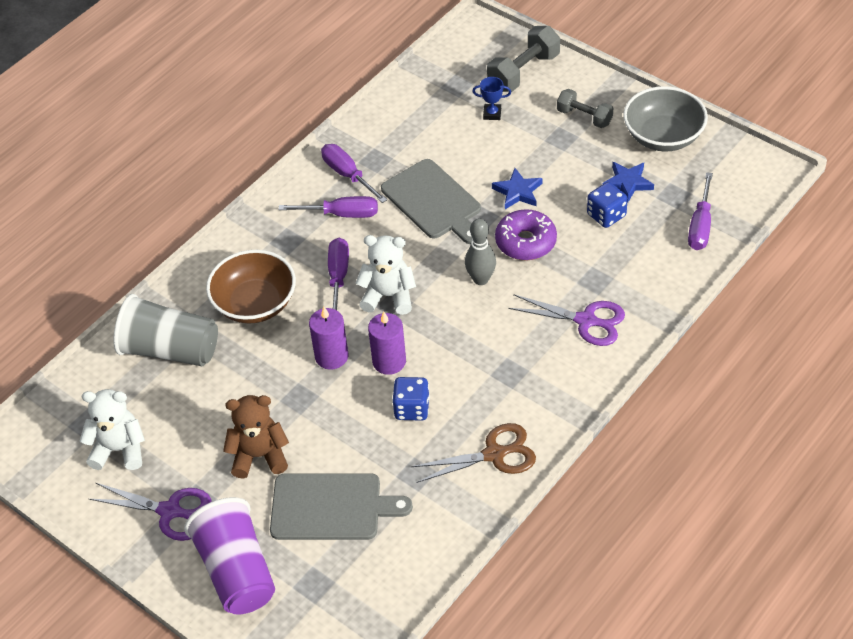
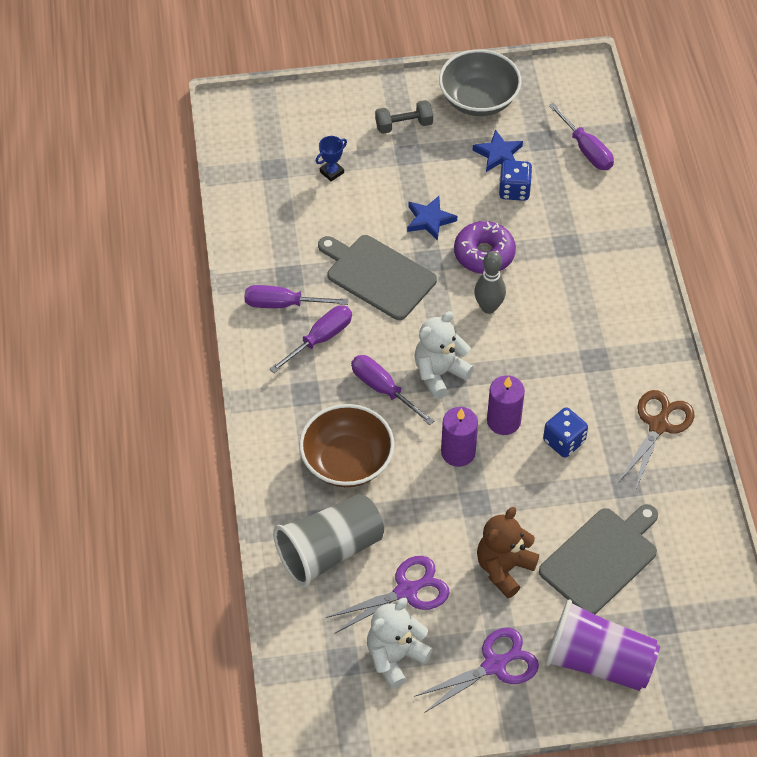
camera: 50 degrees left, 5 degrees up
(433, 202) = (377, 275): grey cutting board -> grey cutting board turned 150 degrees counterclockwise
(523, 72) = (312, 121): grey dumbbell -> none
(586, 321) = (598, 280): purple scissors -> purple scissors (406, 591)

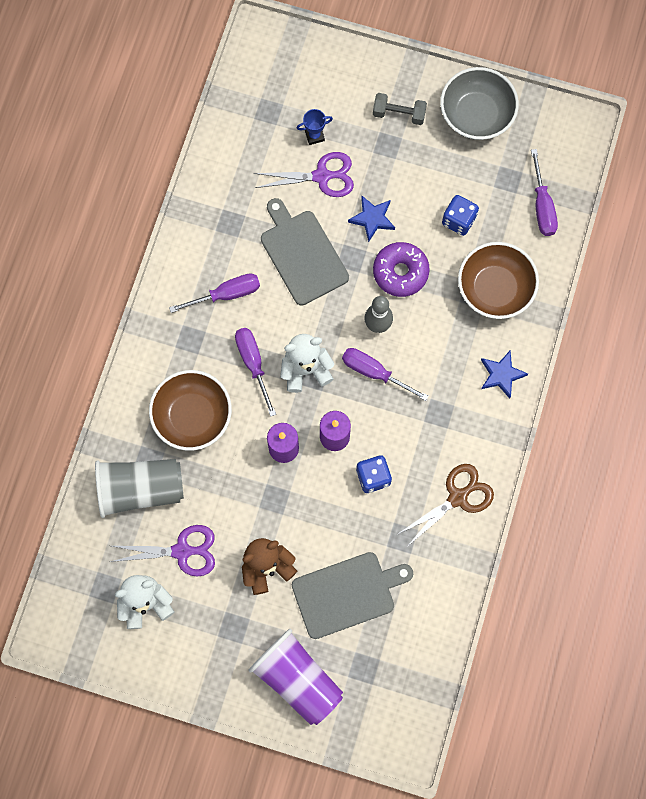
camera: 25 degrees right, 20 degrees up
(282, 304) = (212, 248): purple screwdriver -> purple screwdriver (373, 372)
(494, 665) = (217, 645): purple scissors -> purple scissors (321, 176)
(498, 154) = (464, 178): blue star -> blue star (501, 375)
(584, 233) = (495, 289): none -> brown bowl

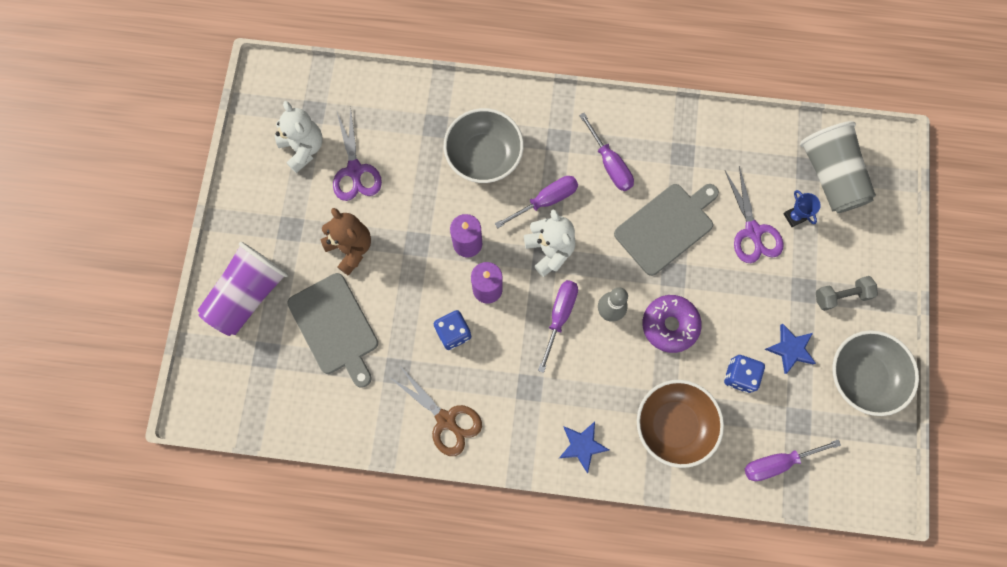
camera: 80 degrees right, 0 degrees up
(140, 489) = (407, 124): grey cup -> grey cup (830, 176)
(192, 416) = (484, 156): brown bowl -> grey bowl
(372, 219) = (720, 288): blue star -> blue star (790, 349)
(399, 114) = (841, 296): grey dumbbell -> grey dumbbell turned 75 degrees clockwise

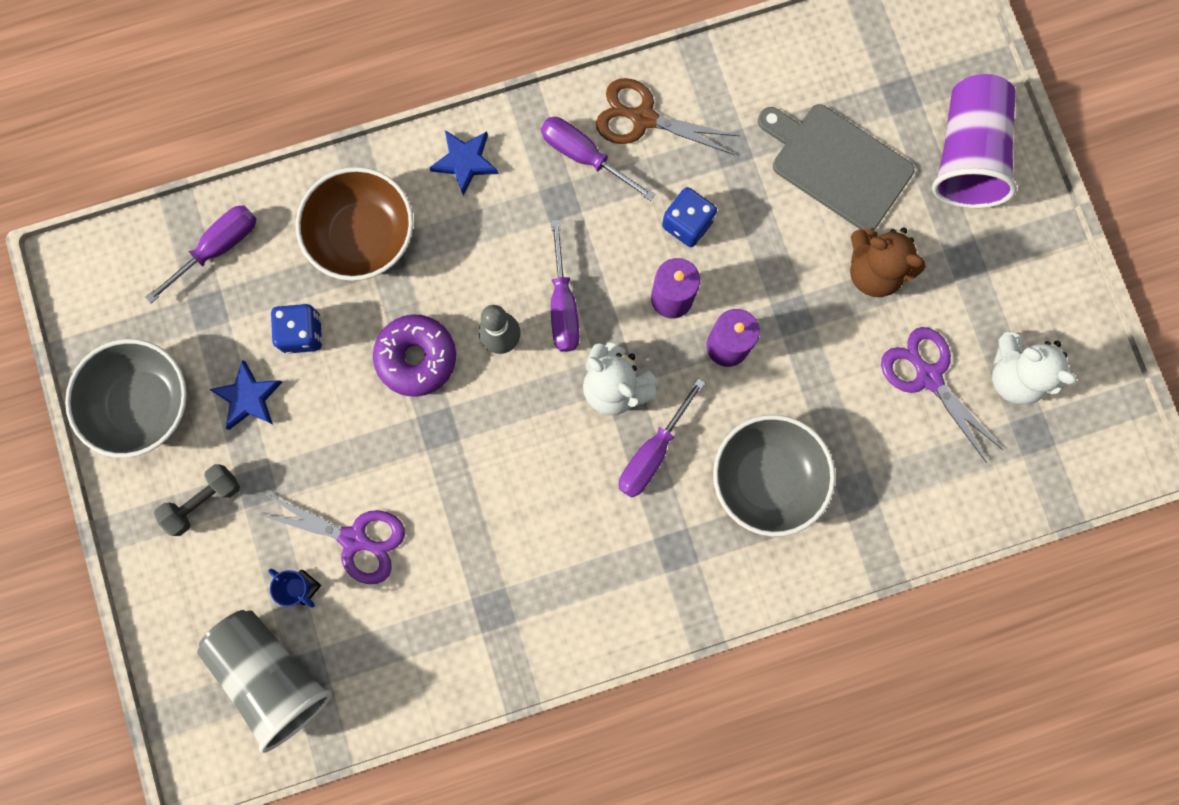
camera: 155 degrees right, 5 degrees up
(610, 164) = (588, 547): purple screwdriver -> purple screwdriver (583, 156)
(666, 227) = (473, 491): grey cutting board -> none
(752, 231) = (354, 539): purple scissors -> purple scissors turned 150 degrees clockwise

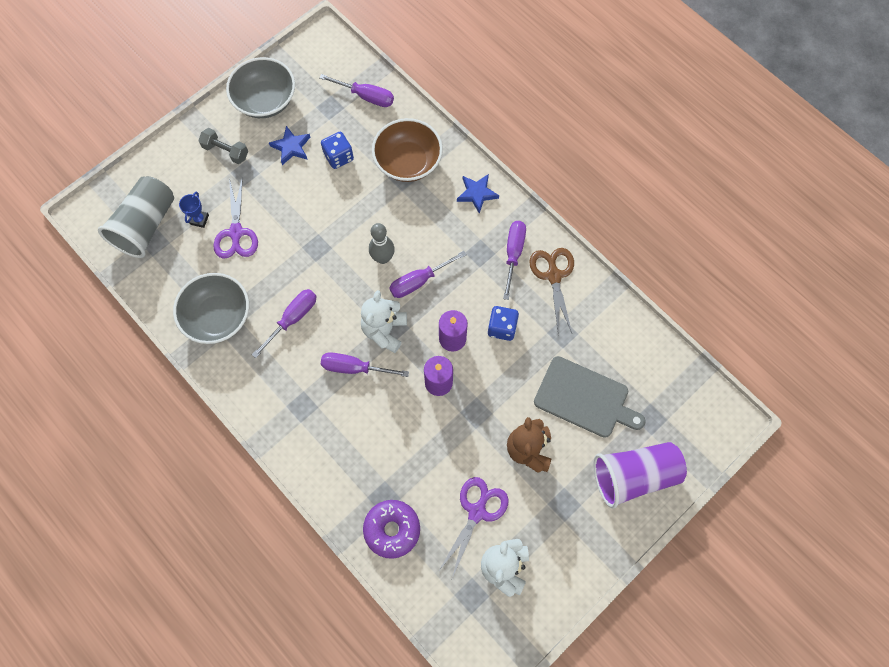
camera: 65 degrees right, 10 degrees down
(416, 358) = (352, 219): purple donut -> purple donut (392, 529)
(535, 509) = (293, 318): none -> purple screwdriver
(767, 478) = (368, 440): grey bowl -> grey bowl (218, 316)
(837, 164) = (585, 398): grey cutting board -> grey cutting board turned 105 degrees clockwise

